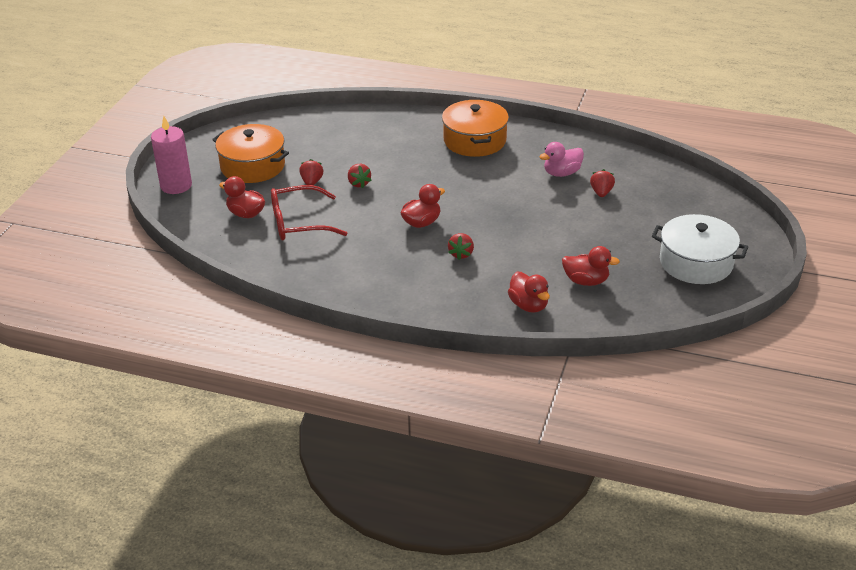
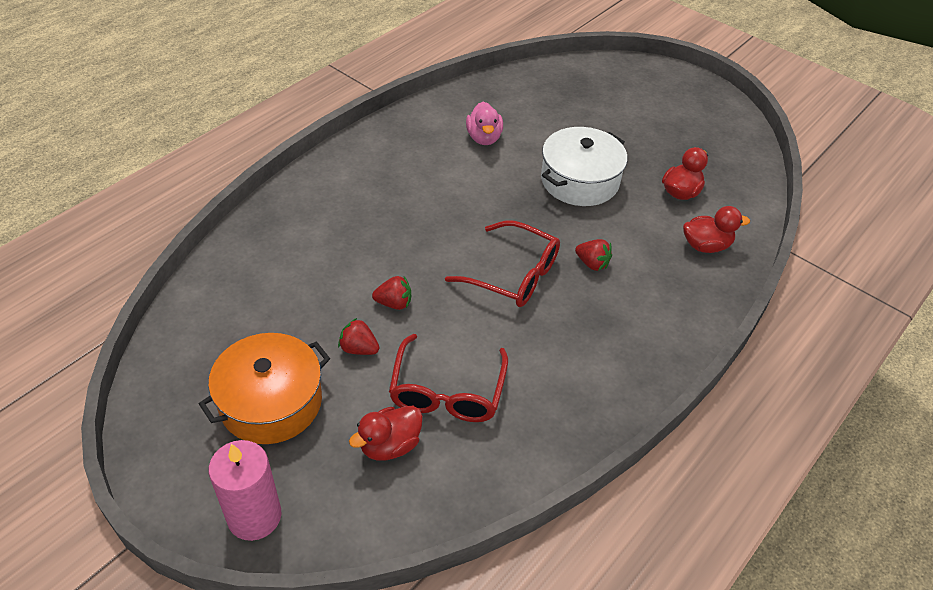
camera: 70 degrees left, 10 degrees up
(421, 223) = (514, 275): red duck -> red glasses
(475, 140) = (373, 175): orange pot -> none
(601, 193) = (536, 126): red strawberry -> none
(696, 263) = (681, 116): white pot -> white pot (579, 180)

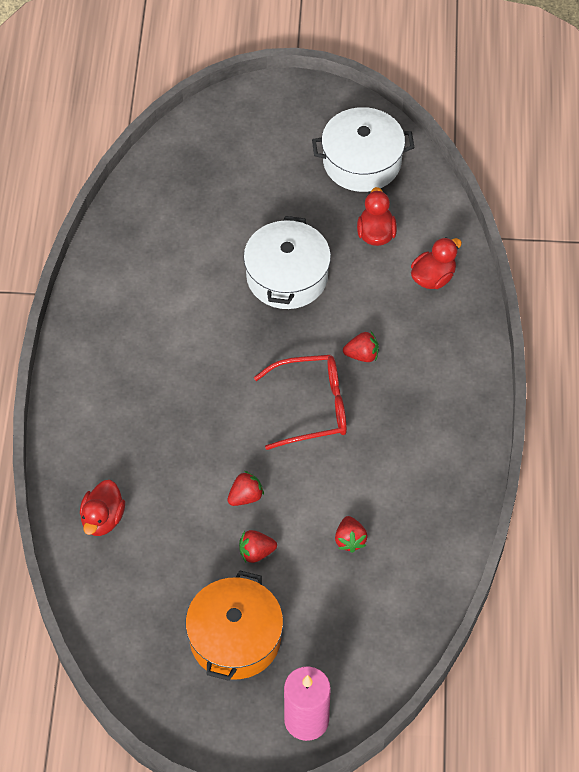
camera: 35 degrees left, 10 degrees up
(390, 445) = (347, 607): red duck -> red duck (102, 519)
(447, 392) = (350, 540): red glasses -> red strawberry
(484, 138) = (169, 283): pink duck -> none
(711, 144) = (362, 161): none -> white pot

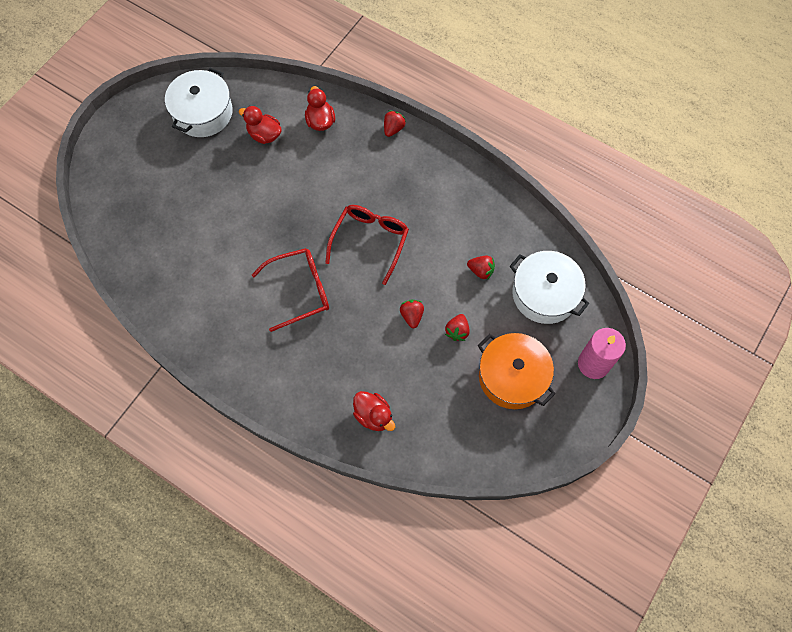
camera: 60 degrees left, 10 degrees up
(206, 371) = (300, 290): none -> red glasses
(287, 276) = (260, 203): white pot -> white pot (544, 294)
(362, 355) = (350, 191): red strawberry -> red strawberry (393, 129)

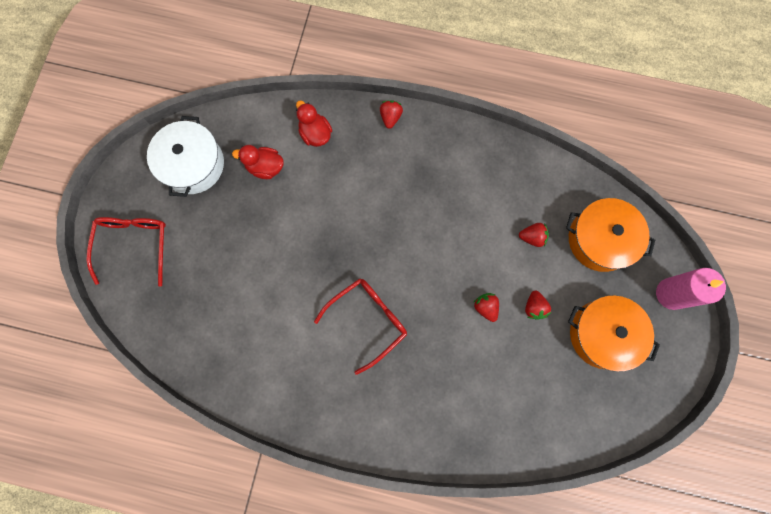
camera: 20 degrees left, 10 degrees up
(370, 241) = (415, 244): red glasses -> red glasses (134, 245)
(373, 416) = (490, 423): red duck -> none
(544, 294) = (600, 239): white pot -> orange pot

